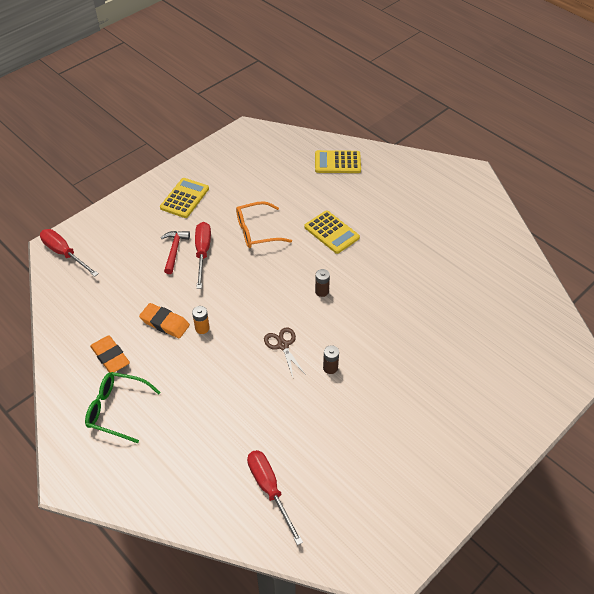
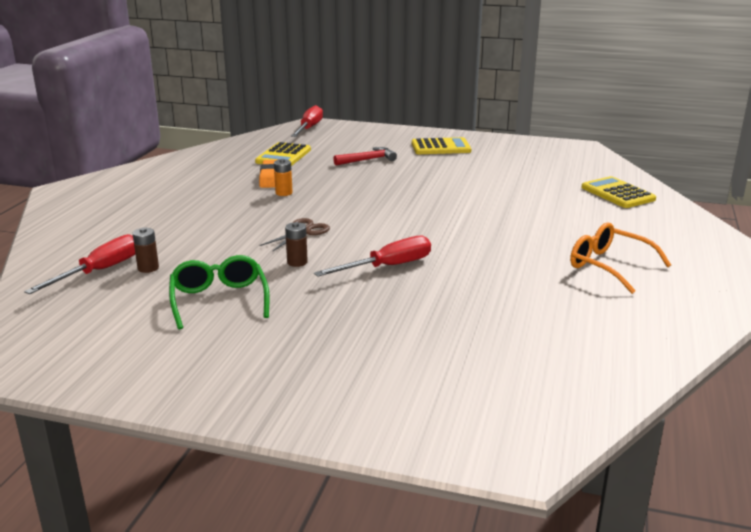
camera: 60 degrees right, 25 degrees down
(110, 357) = (210, 170): orange eraser -> none
(117, 409) = (152, 186): green glasses -> green glasses (219, 300)
(202, 253) = (381, 170): red screwdriver -> red screwdriver (387, 267)
(257, 231) = (446, 183): orange glasses -> orange glasses (610, 266)
(322, 291) = (405, 232): brown battery -> brown battery (148, 268)
(331, 232) = (502, 216): yellow calculator -> yellow calculator (283, 156)

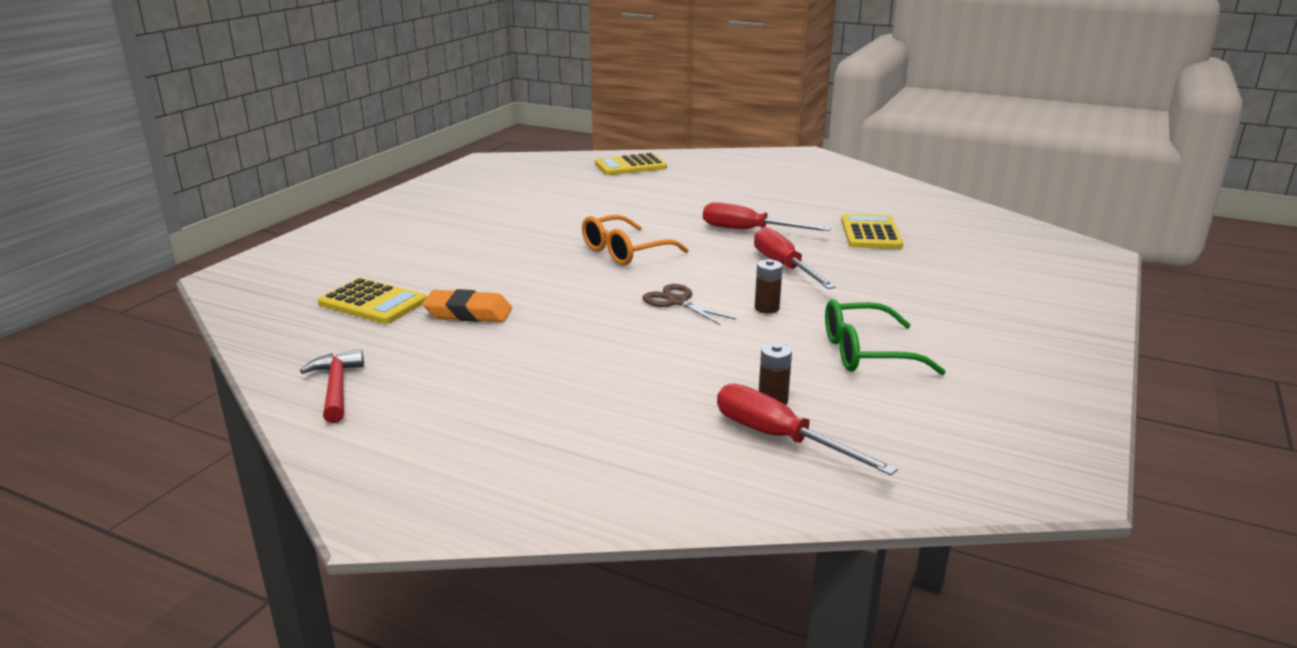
camera: 80 degrees left, 0 degrees up
(284, 193) = (535, 308): orange battery -> none
(309, 128) = (251, 280): red screwdriver -> red screwdriver (749, 231)
(367, 160) = (442, 253): red hammer -> red hammer (336, 388)
(441, 147) = (430, 213): yellow calculator -> yellow calculator (871, 233)
(610, 266) = (792, 190): orange glasses -> orange glasses (625, 251)

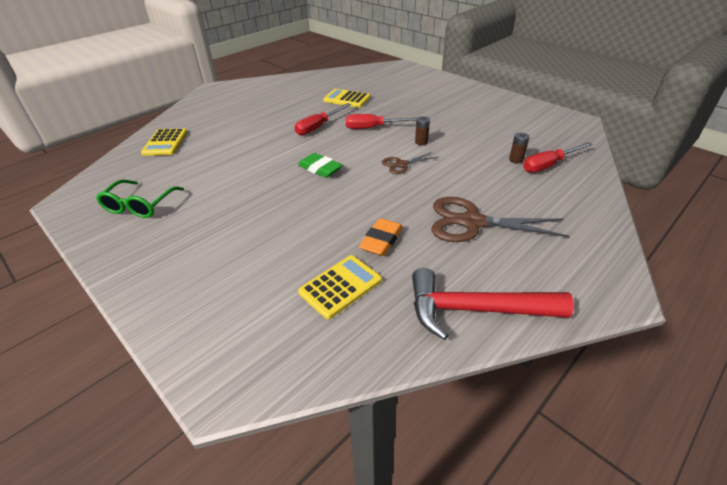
camera: 70 degrees left, 15 degrees up
(336, 388) = (475, 310): red hammer -> red hammer, size x1.84
(536, 371) = (471, 222): none -> brown scissors
(625, 251) = (320, 169): orange glasses -> green eraser
(867, 353) = (476, 130): green glasses -> green glasses (140, 205)

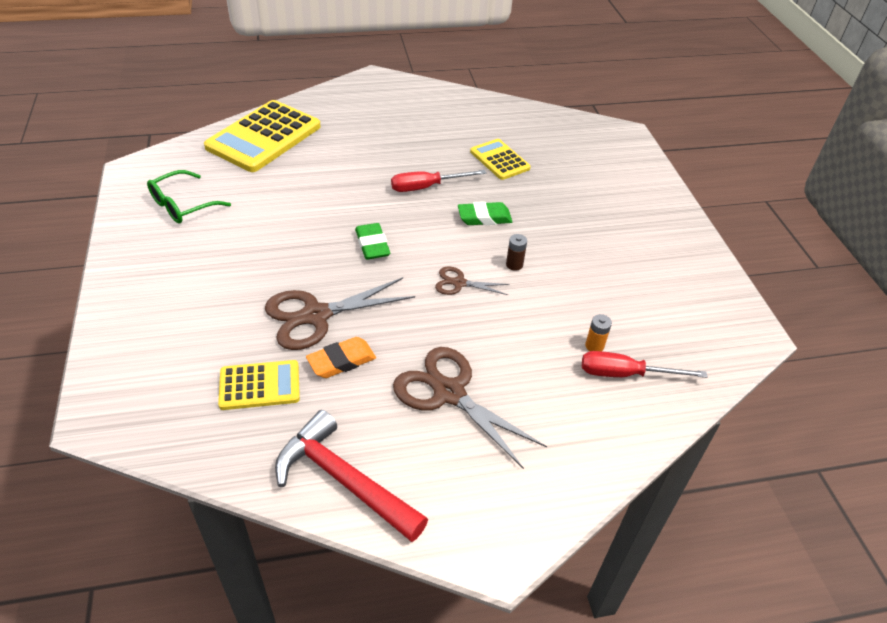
camera: 30 degrees right, 5 degrees up
(165, 143) = (264, 137): yellow calculator -> yellow calculator, size x1.83
(329, 224) = (315, 316): none -> brown scissors
(374, 128) = (484, 217): red screwdriver -> green eraser
(516, 160) = (594, 346): brown battery -> orange battery

